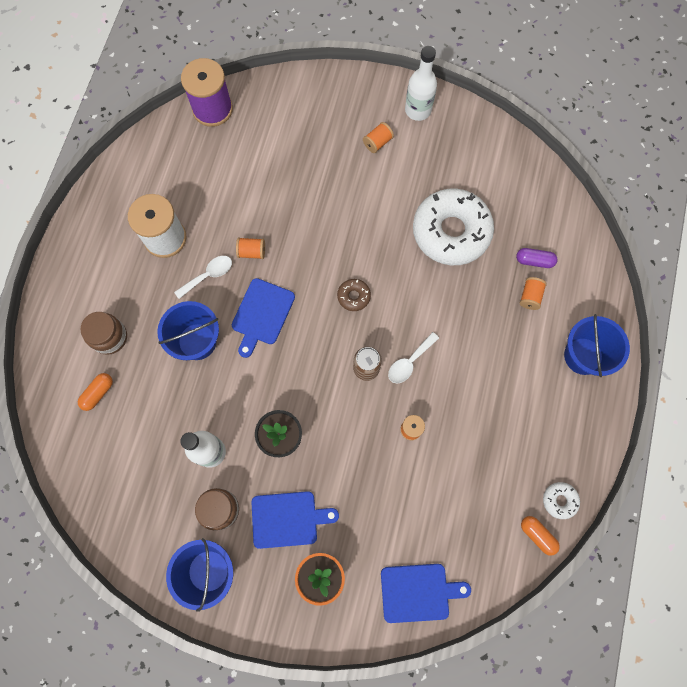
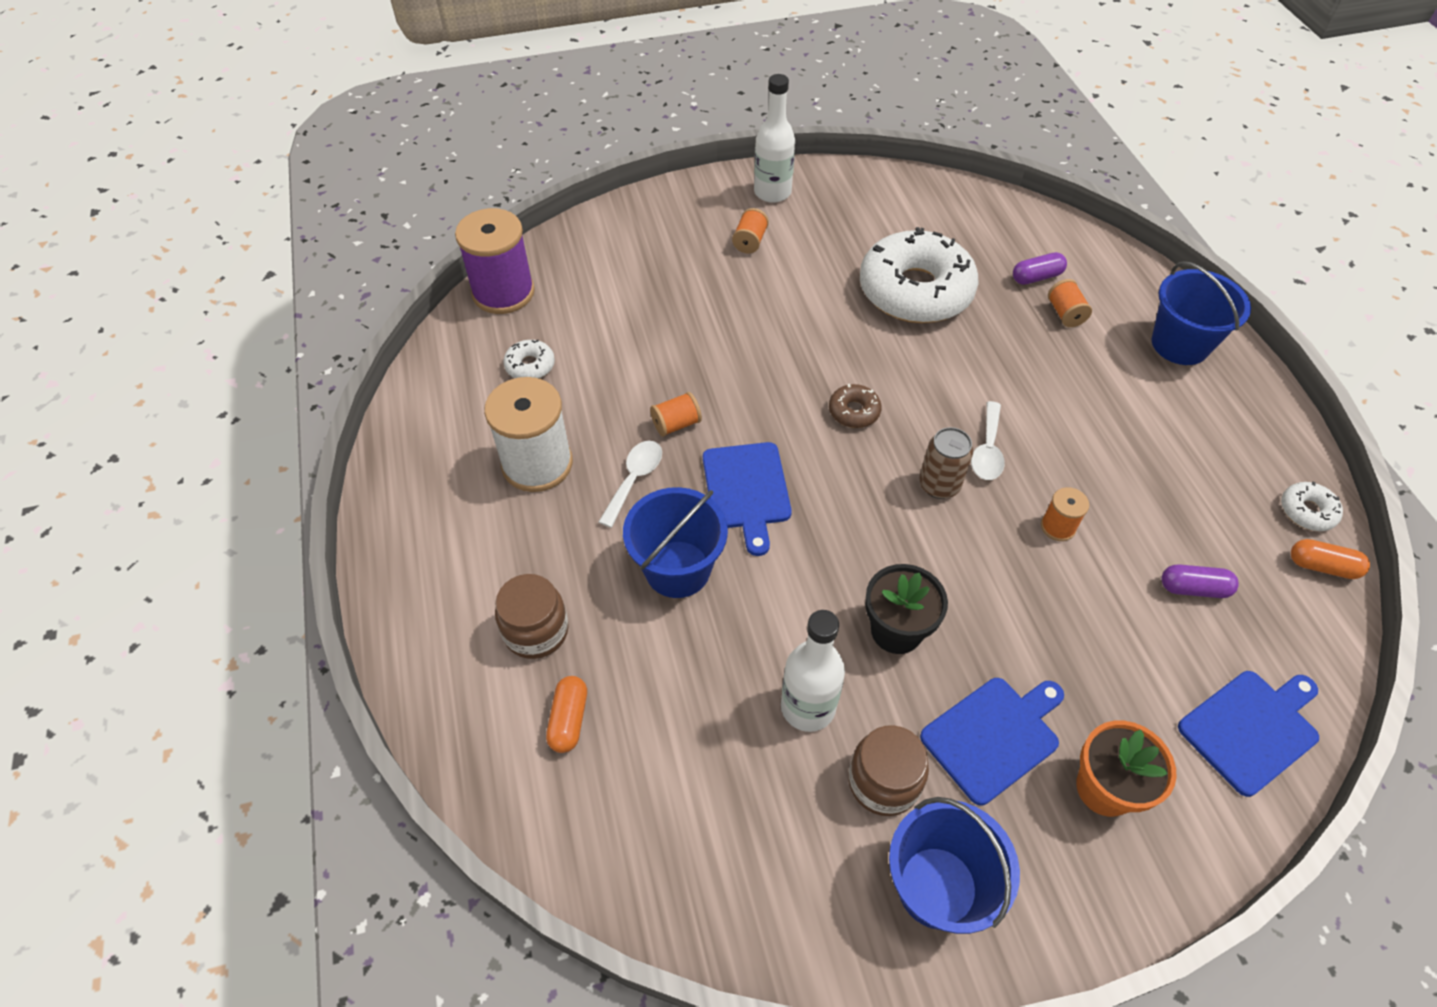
camera: 30 degrees left, 20 degrees down
(198, 170) = (530, 366): none -> white donut
(454, 505) = (1193, 588): none -> purple capsule

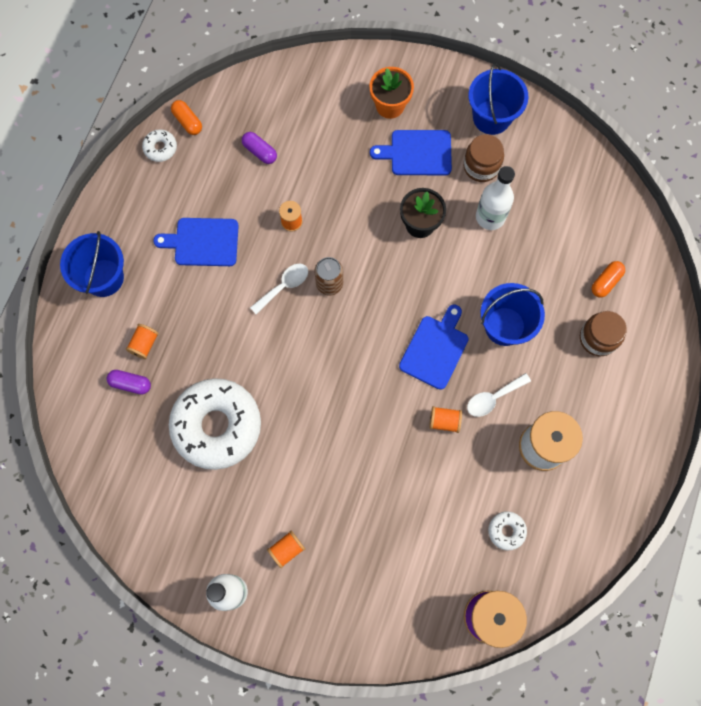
camera: 145 degrees left, 20 degrees up
(854, 411) = (335, 360): brown donut -> none
(1251, 729) = (303, 86): blue cutting board -> blue cutting board (203, 242)

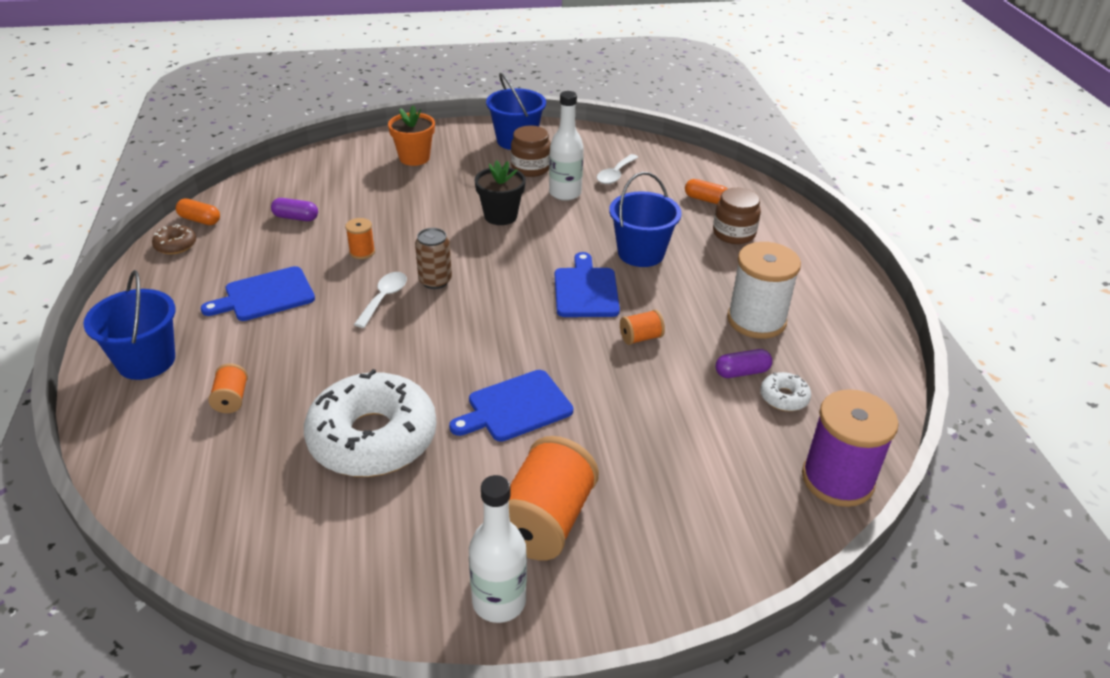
camera: 30 degrees left, 35 degrees down
(130, 384) = (229, 441): purple capsule -> purple capsule (742, 372)
(160, 148) = (175, 245): white donut -> brown donut
(286, 549) = (545, 521): orange spool -> orange spool, size x2.13
(417, 153) = (463, 176): blue cutting board -> blue cutting board (515, 407)
(493, 398) = (675, 304): white spoon -> white spoon (615, 175)
(606, 282) = (705, 199): orange capsule -> orange capsule turned 75 degrees counterclockwise

